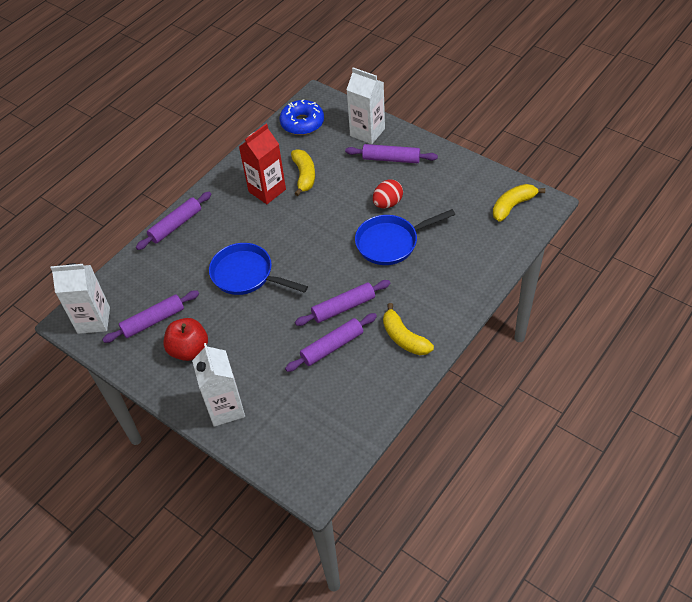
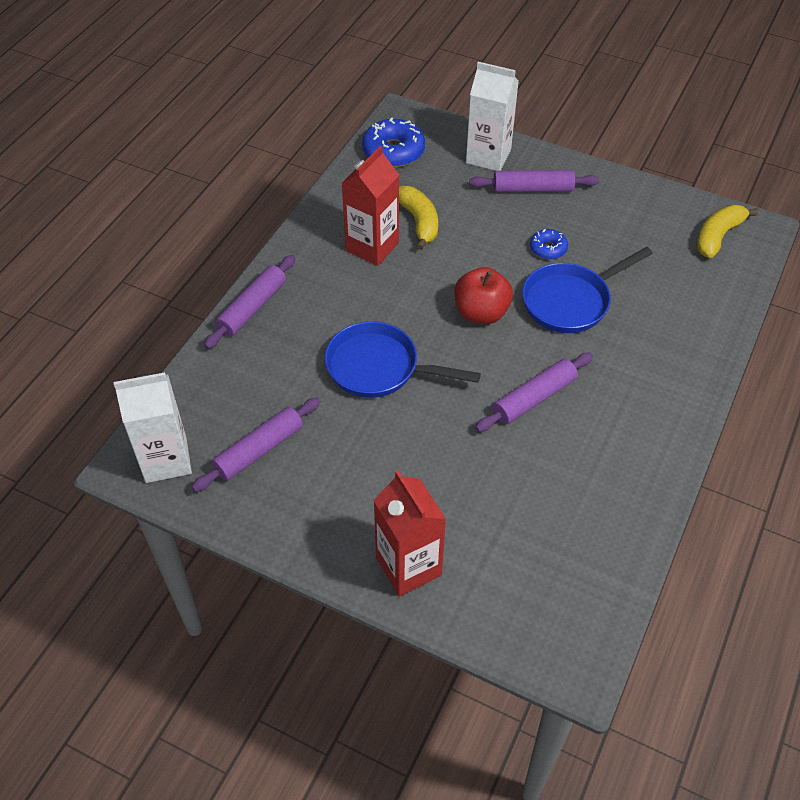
camera: 15 degrees left, 0 degrees up
(189, 350) = (326, 486): red apple -> red apple (481, 313)
(226, 408) = (408, 566): white carton -> red carton
(332, 346) = (536, 456): purple rolling pin -> none
(387, 203) = (548, 248): red egg -> blue donut
(404, 338) = (634, 431): yellow banana -> none

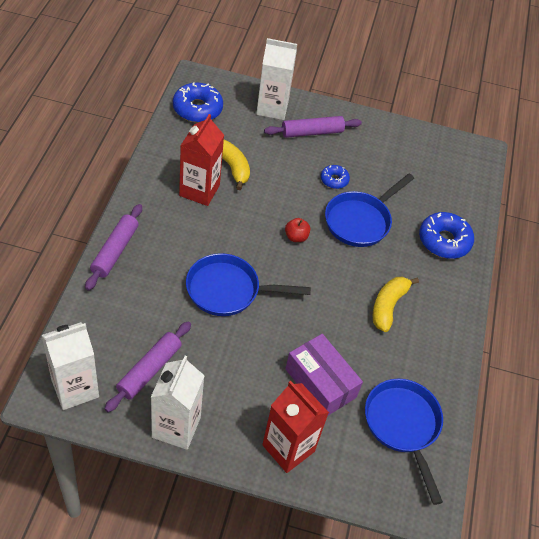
camera: 20 degrees left, 0 degrees up
(275, 521) = (176, 427): none -> white carton
(469, 493) = (320, 383): none -> purple box
(481, 313) = (296, 237): red apple -> red apple, size x0.56
(534, 398) = (350, 301): purple rolling pin -> none
(567, 561) = (403, 426): none -> blue pan
(679, 337) = (444, 241): none -> blue donut
(718, 236) = (454, 159): yellow banana -> yellow banana (388, 306)

